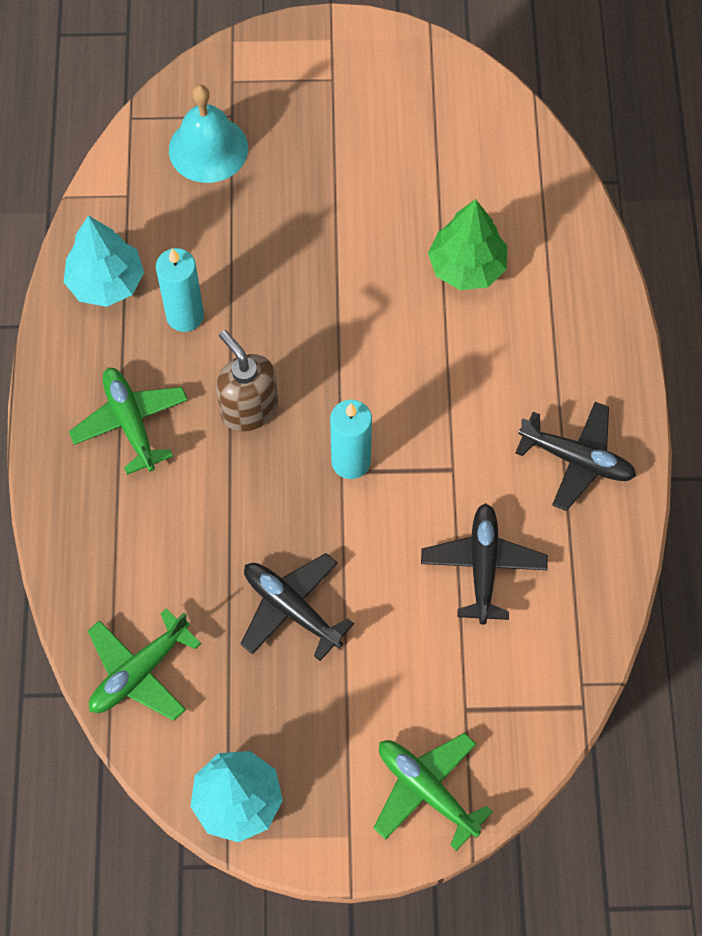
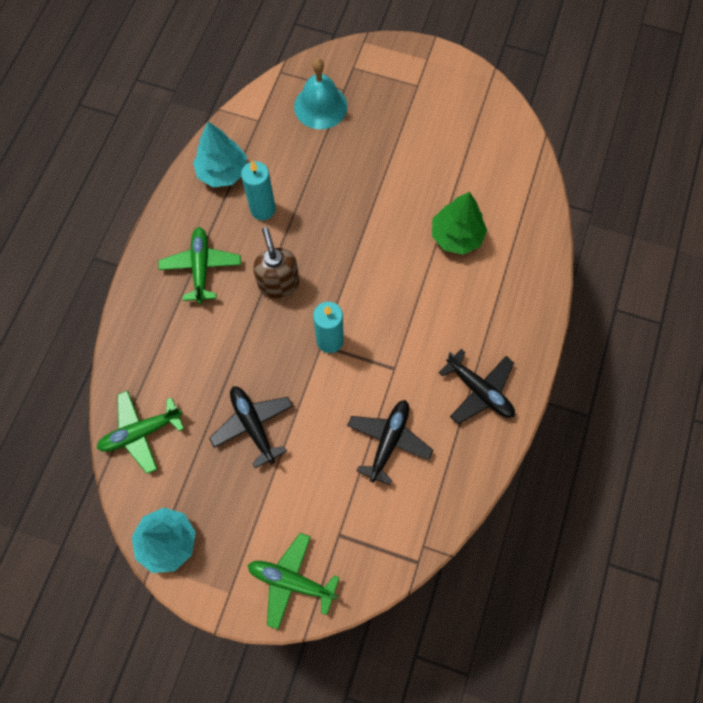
camera: 20 degrees right, 5 degrees up
(426, 790) = (291, 581): green plane -> green plane turned 45 degrees counterclockwise

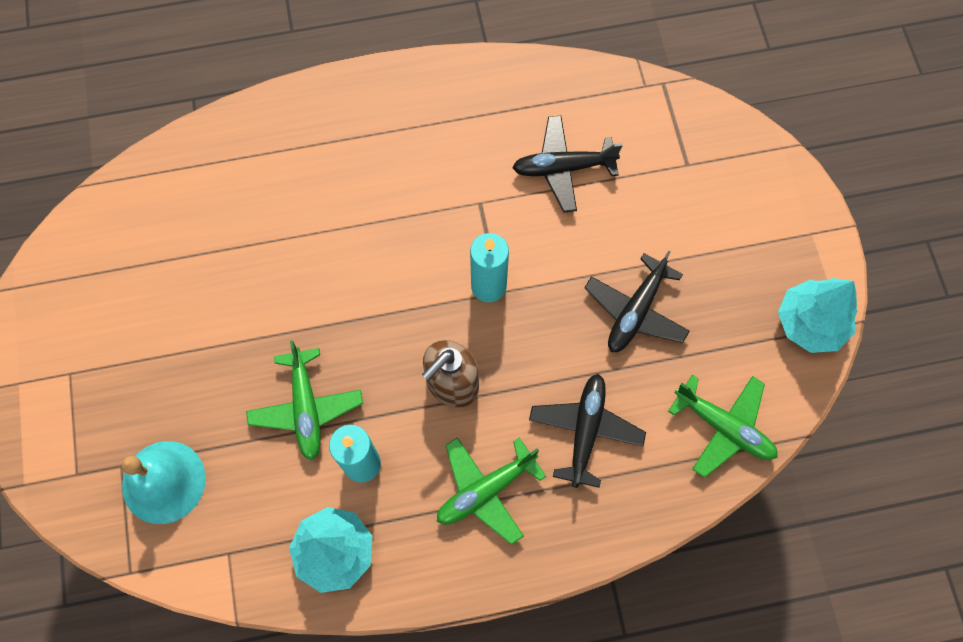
camera: 120 degrees left, 0 degrees up
(291, 581) = (760, 183): green plane -> green plane (306, 408)
(456, 236) = (276, 219): green tree -> none
(479, 390) = (453, 110): black plane -> black plane (585, 430)

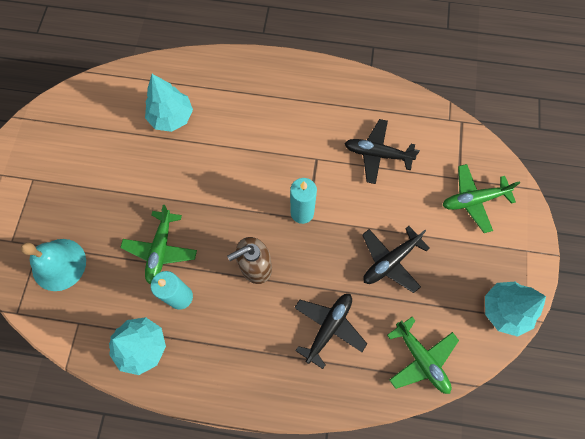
camera: 20 degrees right, 0 degrees up
(243, 212) = (171, 117): none -> turquoise tree
(486, 490) = (250, 343): green plane -> green plane (473, 200)

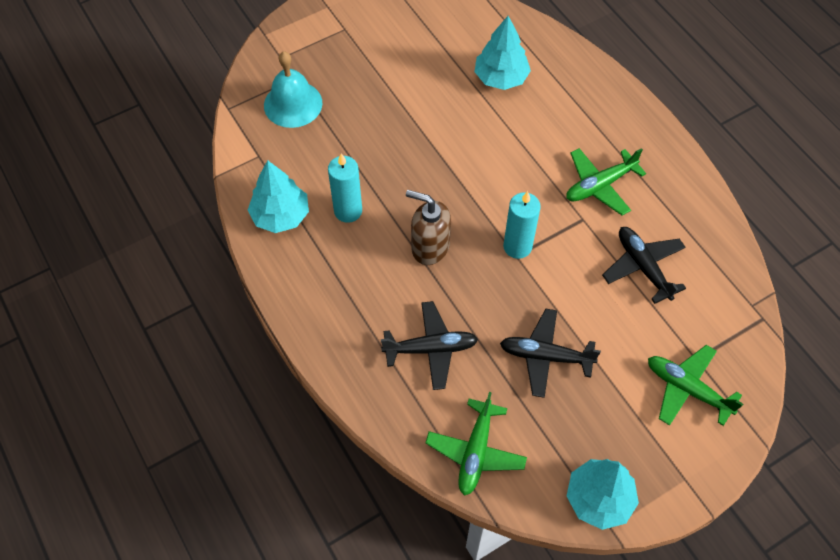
camera: 50 degrees right, 10 degrees down
(161, 249) = (375, 164): green plane -> green plane (600, 185)

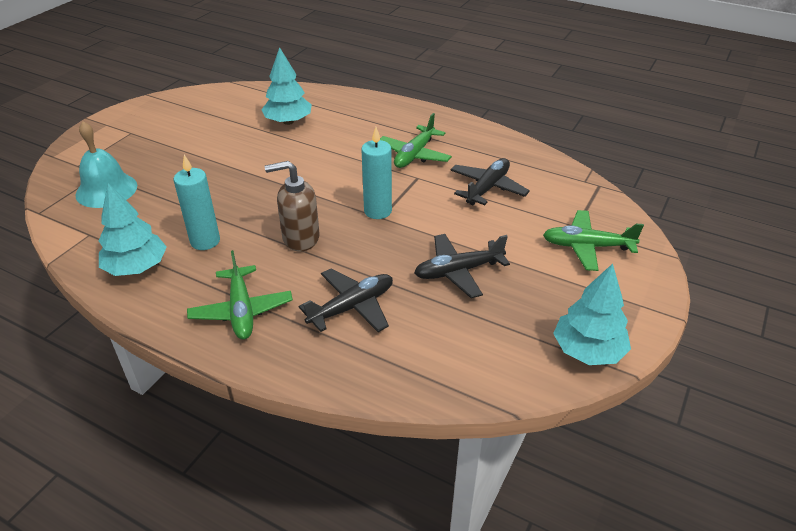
camera: 30 degrees left, 20 degrees down
(476, 451) = (452, 366): green plane -> green plane (241, 310)
(643, 267) = (487, 188): black plane -> black plane turned 90 degrees clockwise

